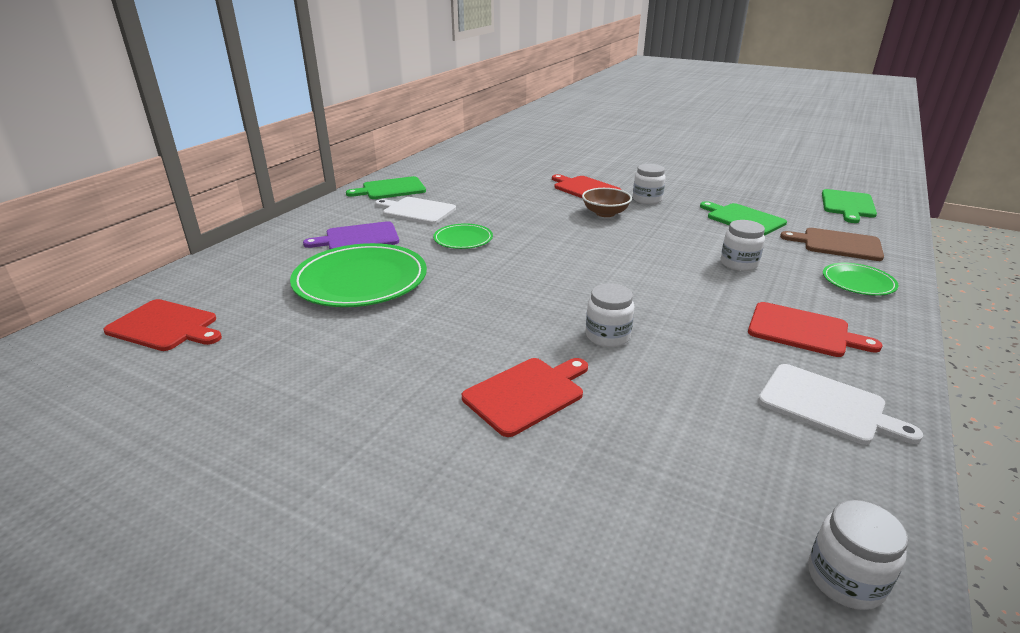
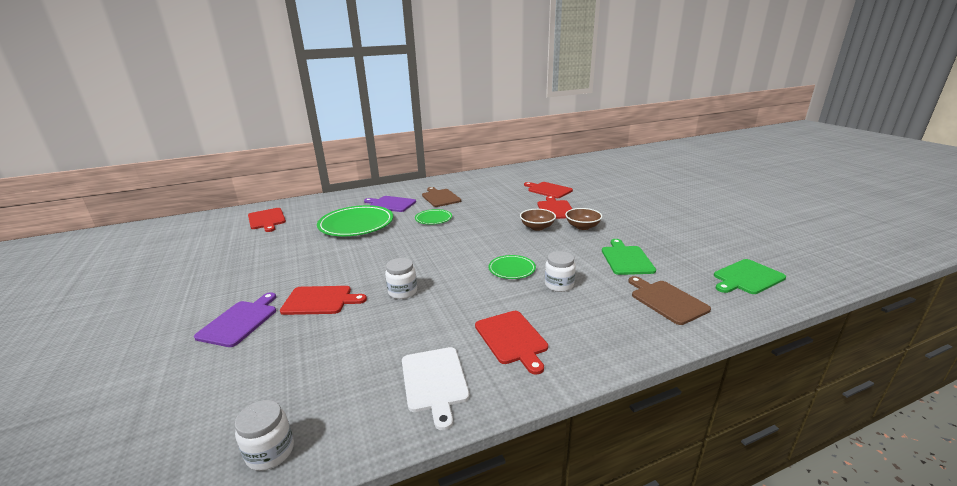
camera: 40 degrees right, 5 degrees down
(391, 189) = (450, 183): green cutting board -> none
(416, 211) = (440, 197): white cutting board -> brown cutting board
(467, 480) = (240, 321): none -> purple cutting board
(535, 169) = (548, 190): none -> red cutting board
(647, 199) = (582, 226): white jar -> brown bowl
(858, 282) = (622, 330): green plate -> green plate (512, 269)

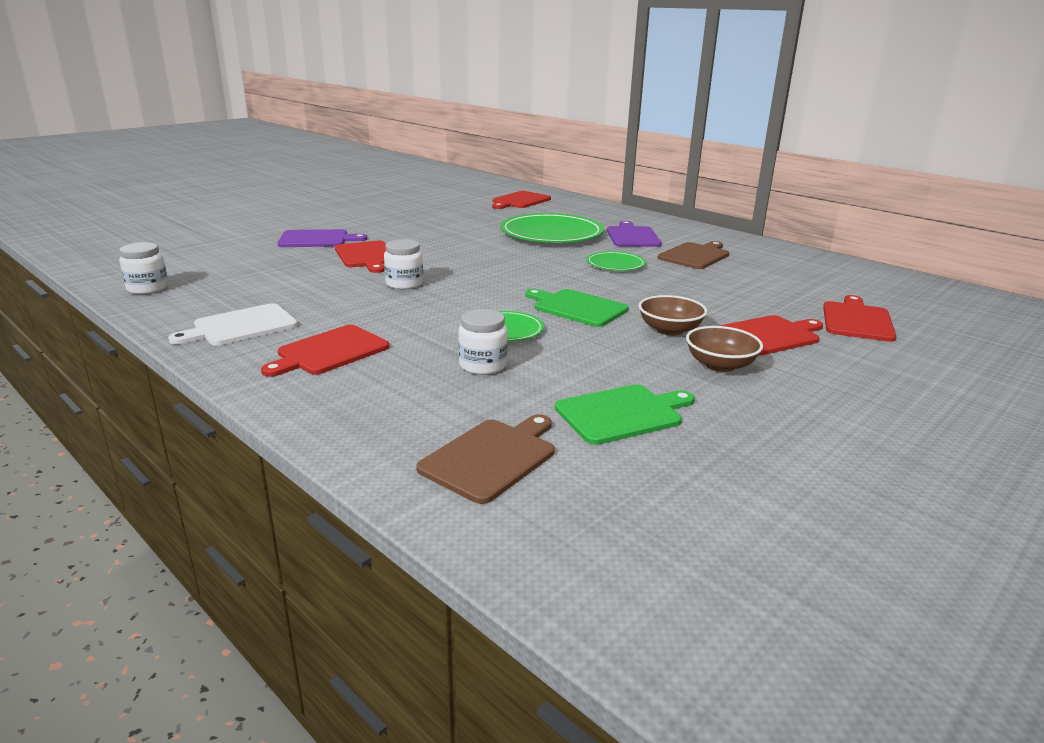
camera: 65 degrees right, 0 degrees up
(747, 277) = (665, 561): green cutting board -> green cutting board (577, 307)

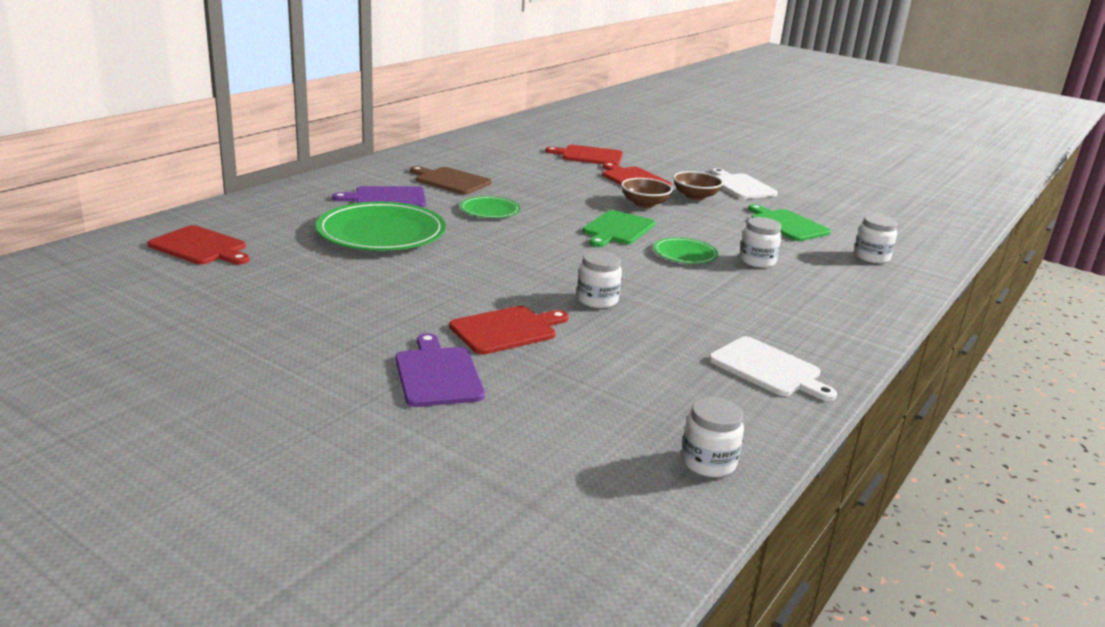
camera: 100 degrees left, 0 degrees up
(329, 351) = (784, 318): red cutting board -> none
(491, 457) = (871, 257): brown cutting board -> white jar
(801, 409) = (740, 186): none -> white cutting board

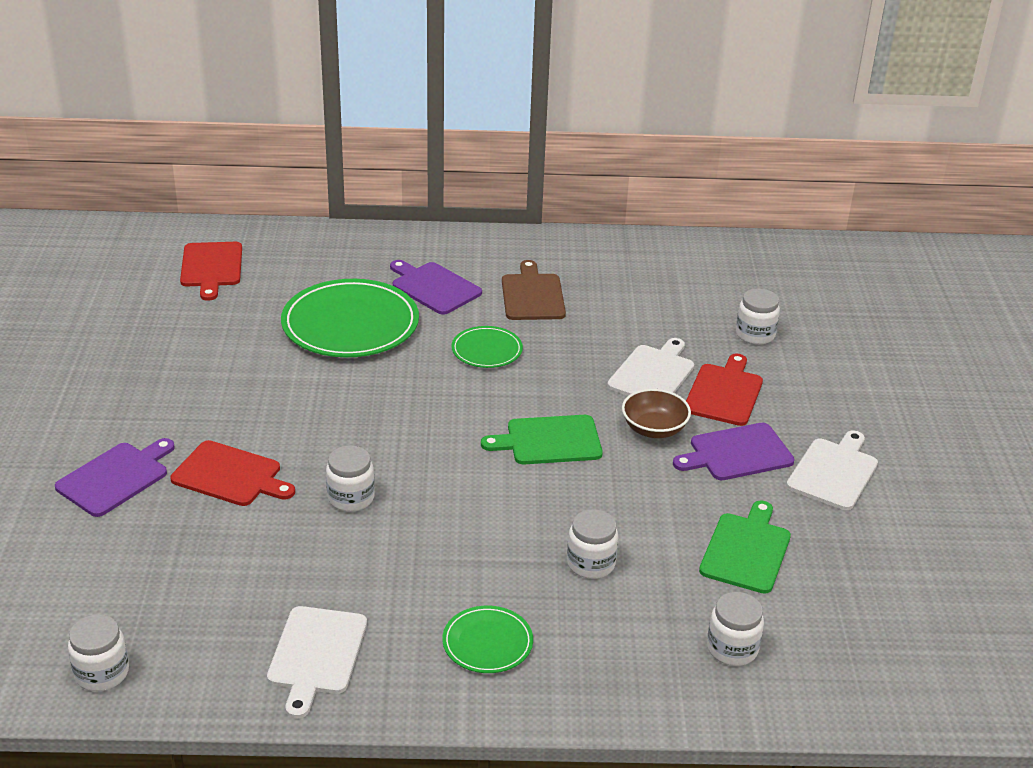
camera: 55 degrees right, 10 degrees up
(588, 186) = (653, 374): none -> white cutting board
(589, 156) = (755, 334): red cutting board -> white jar
(685, 254) = (541, 508): green plate -> green plate (487, 643)
(695, 196) = (737, 453): brown bowl -> purple cutting board

